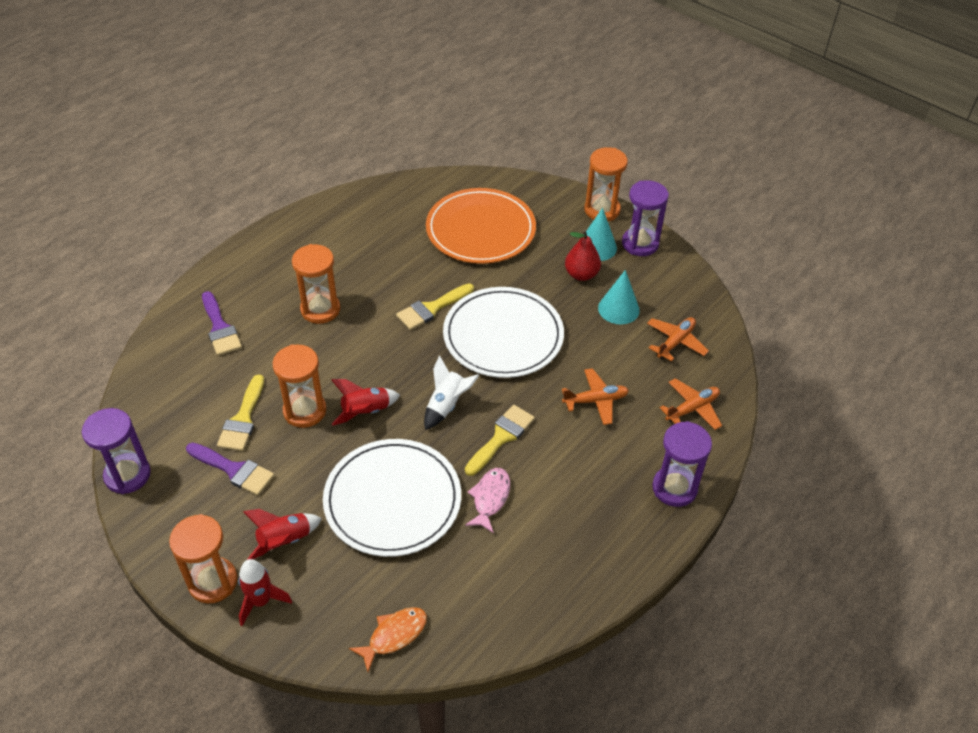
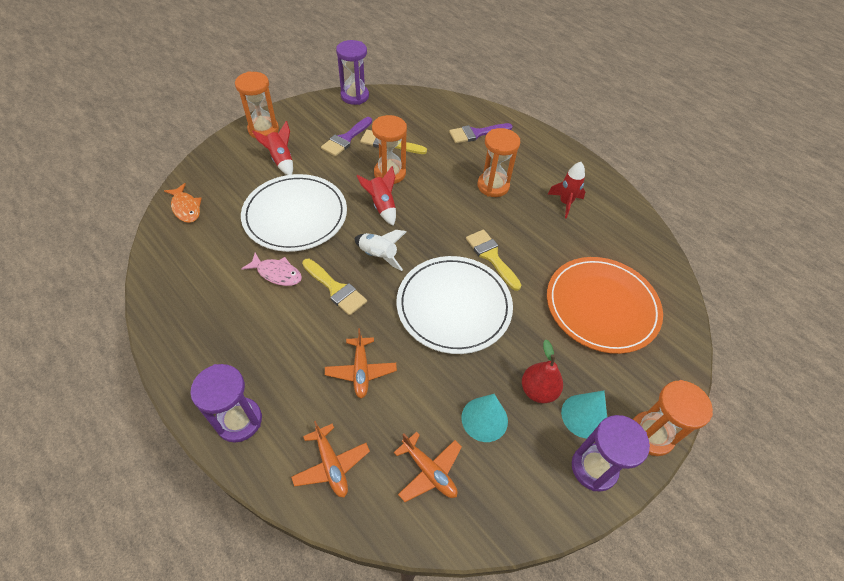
camera: 95 degrees right, 5 degrees up
(261, 601) = (241, 149): red rocket -> red rocket (565, 203)

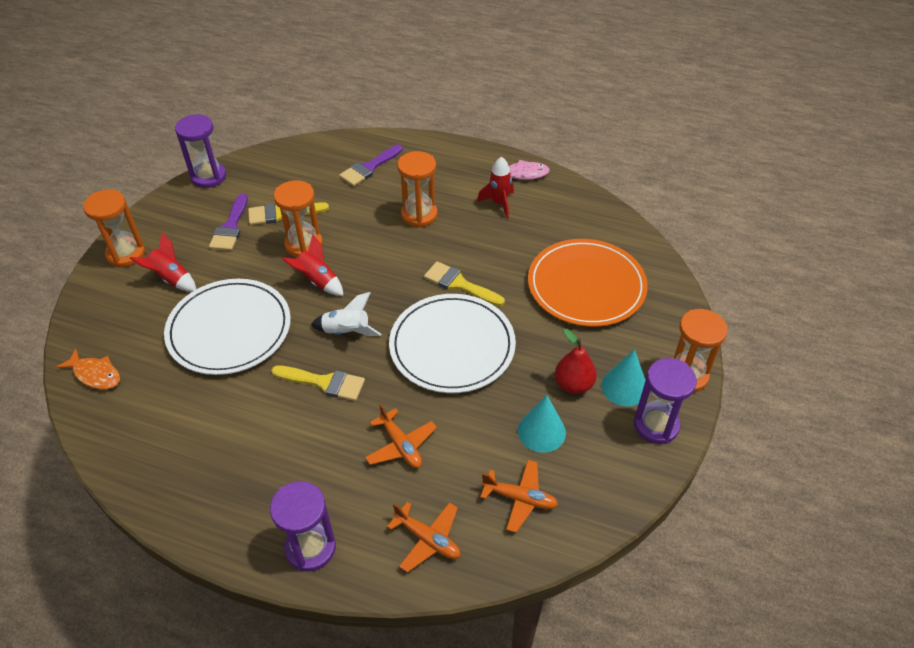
camera: 25 degrees left, 5 degrees down
(277, 273) = (251, 395): pink fish -> pink fish (523, 174)

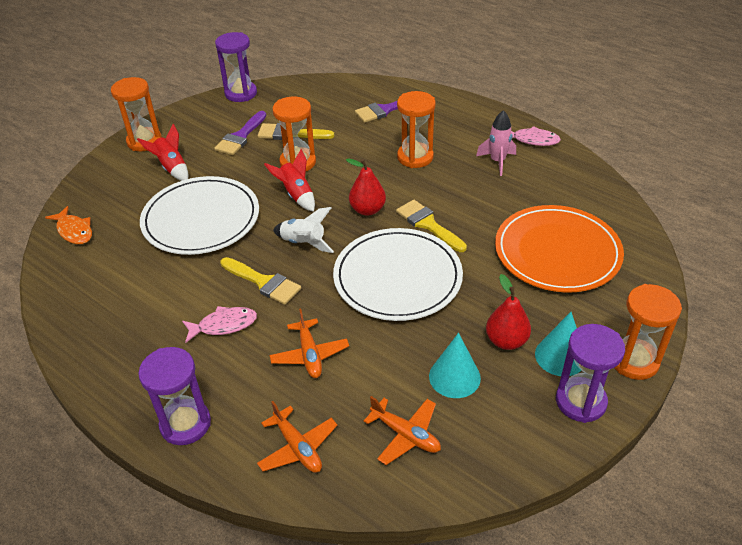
camera: 20 degrees right, 5 degrees down
(304, 437) = (224, 325): none -> pink fish
(395, 282) = (367, 210): none -> red pear
(499, 203) = (497, 161): red rocket -> pink rocket

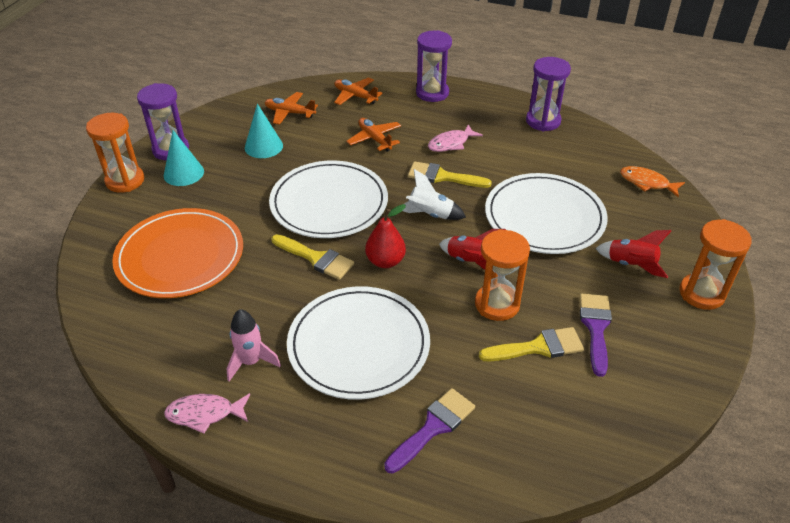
camera: 160 degrees right, 0 degrees up
(241, 93) = (667, 410): purple hourglass -> purple hourglass (543, 121)
(415, 157) = (359, 345): orange hourglass -> white plate
(506, 341) = (227, 175): red pear -> none

